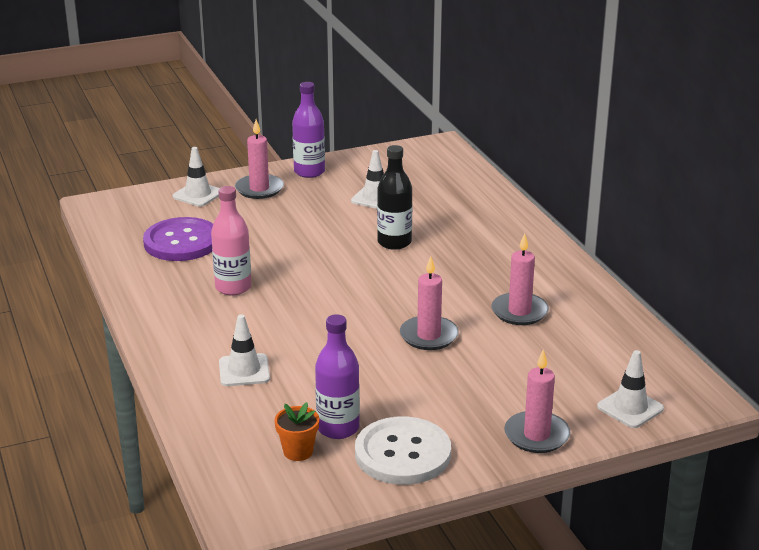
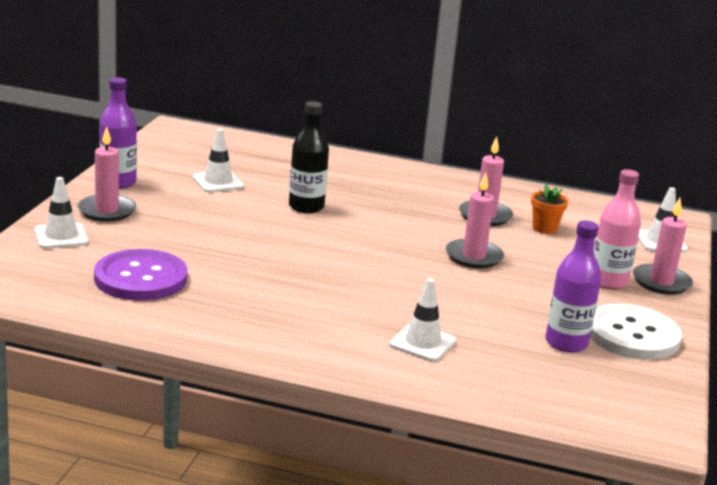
camera: 55 degrees left, 5 degrees down
(233, 287) = (269, 291): pink bottle -> pink bottle (608, 281)
(298, 451) = (582, 372): orange flower pot -> orange flower pot (544, 228)

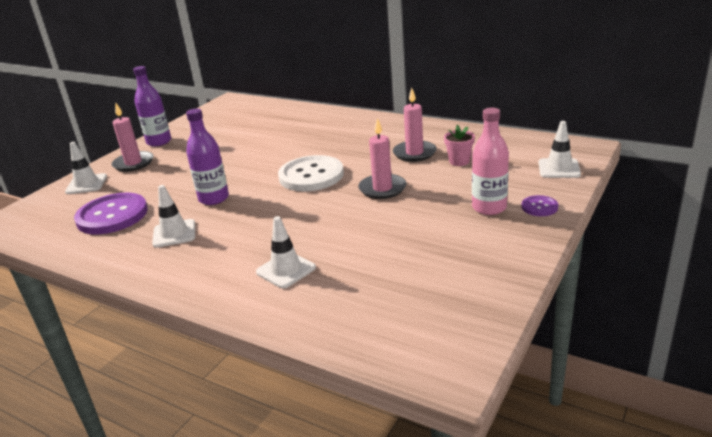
camera: 20 degrees right, 5 degrees up
(218, 182) = (228, 137): white traffic cone -> white traffic cone (174, 234)
(306, 207) = (277, 153): black bottle -> none
(544, 228) = (459, 161): orange flower pot -> pink flower pot
(566, 343) = (414, 269): purple bottle -> purple bottle (214, 198)
(632, 335) = (483, 260): white button -> white button (311, 175)
(661, 282) = (539, 207): pink candle -> purple button

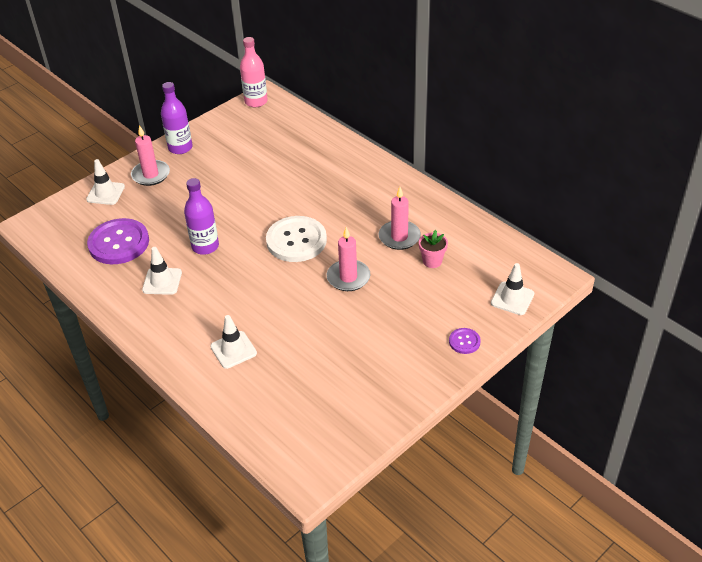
camera: 15 degrees right, 15 degrees up
(489, 208) = (423, 329): pink bottle -> pink bottle (256, 101)

